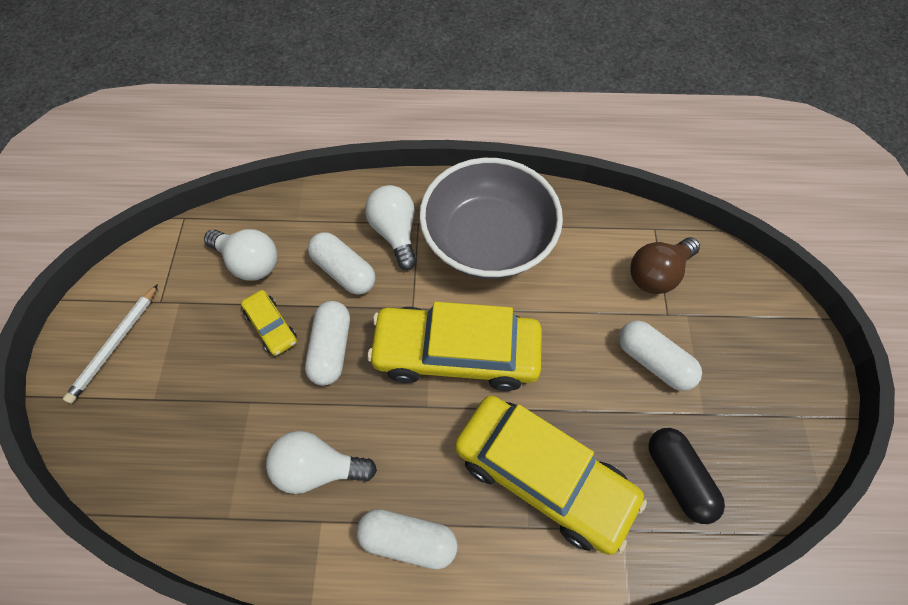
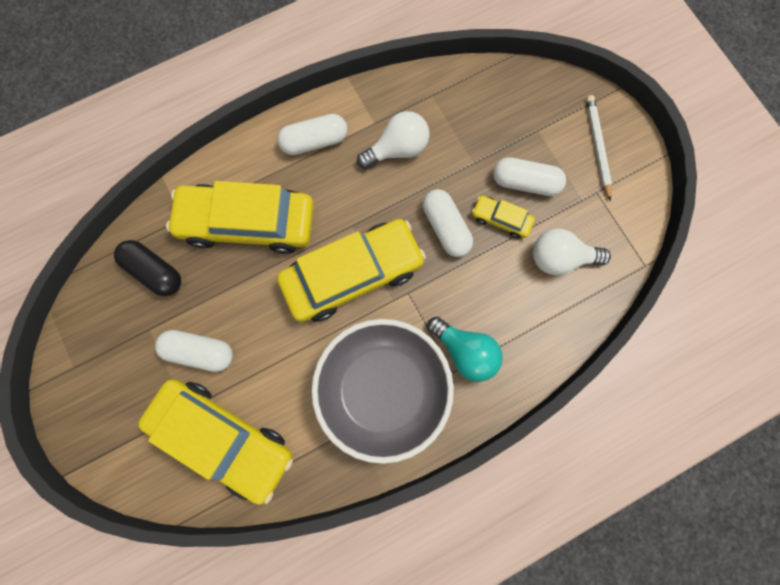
camera: 150 degrees right, 15 degrees up
(344, 271) = (481, 293): white capsule -> white capsule (525, 182)
(395, 233) = (465, 352): white light bulb -> turquoise light bulb
(657, 274) = (223, 438): brown light bulb -> yellow car

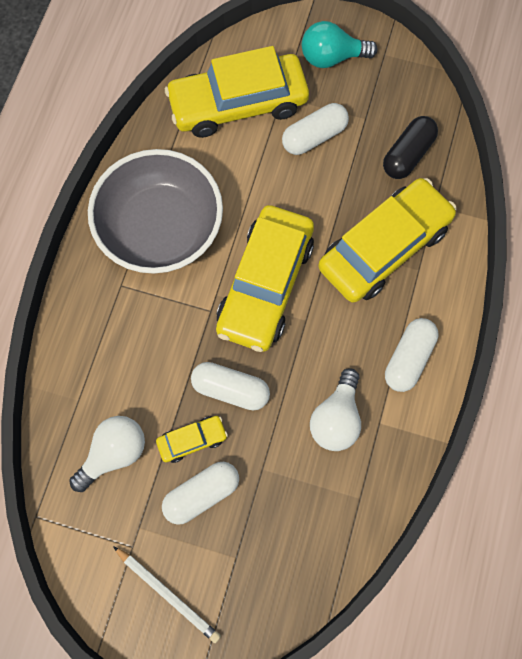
camera: 135 degrees right, 5 degrees down
(154, 271) = (408, 155): black capsule -> black capsule turned 45 degrees counterclockwise
(465, 352) = (125, 308): turquoise light bulb -> turquoise light bulb (332, 57)

